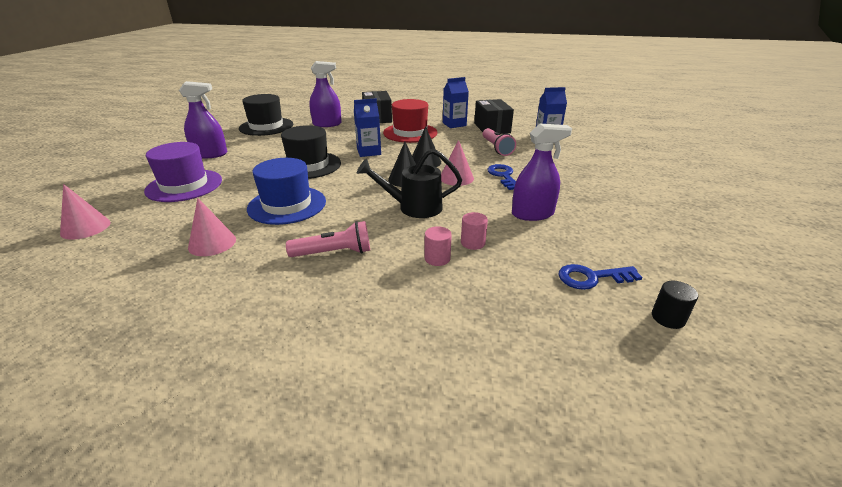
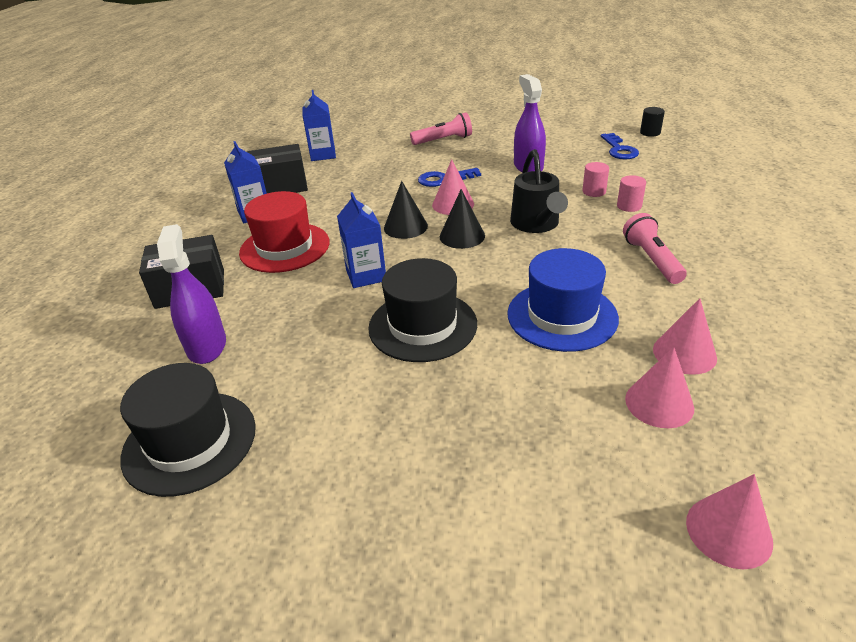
camera: 90 degrees left, 5 degrees up
(181, 225) = (659, 403): none -> pink cone
(184, 185) = (530, 460): purple hat -> none
(210, 154) = (368, 484): purple spray bottle -> none
(496, 148) = (359, 183): pink flashlight -> pink flashlight (443, 140)

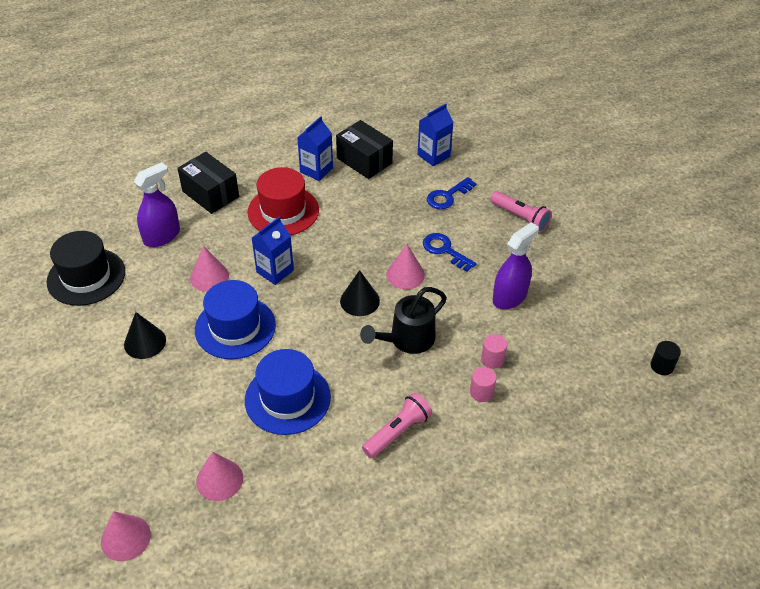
camera: 55 degrees right, 10 degrees up
(405, 227) = (352, 262): black cone -> black cone (145, 342)
(422, 326) = (235, 327): black hat -> blue hat
(619, 149) = (598, 352): blue key -> blue key (448, 196)
(684, 353) = (280, 482): pink cone -> pink cone (209, 277)

